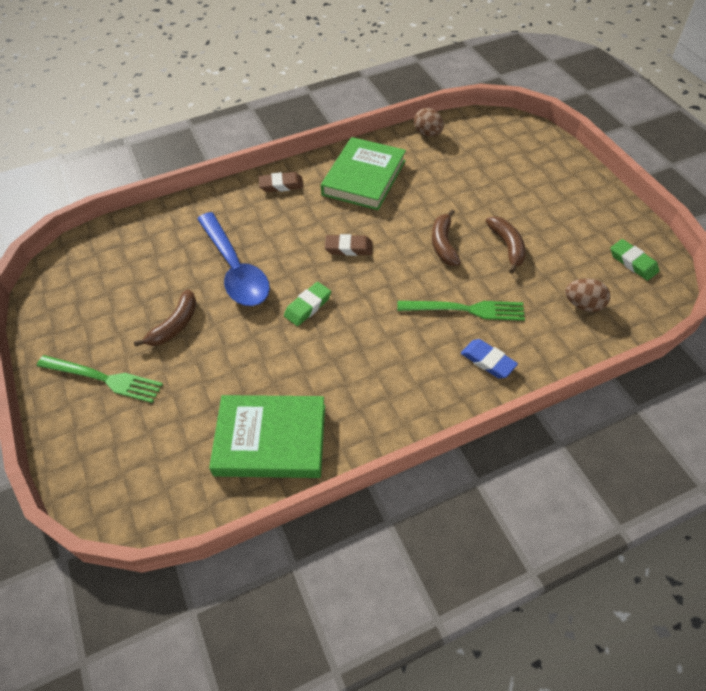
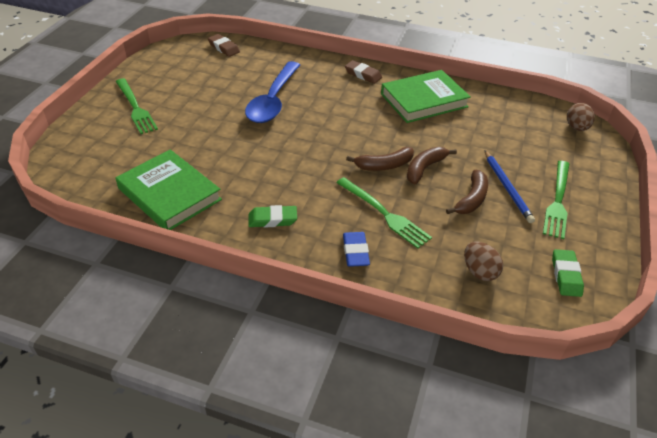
camera: 40 degrees right, 10 degrees down
(175, 325) = (203, 107): brown banana -> brown banana (384, 165)
(308, 306) = (286, 145): green eraser -> green eraser (272, 219)
(349, 248) = (356, 131): brown eraser -> brown eraser (223, 48)
(428, 133) = (509, 101): brown egg -> brown egg (576, 128)
(518, 217) = (507, 188): none -> blue pencil
(561, 204) = (557, 201): none -> green fork

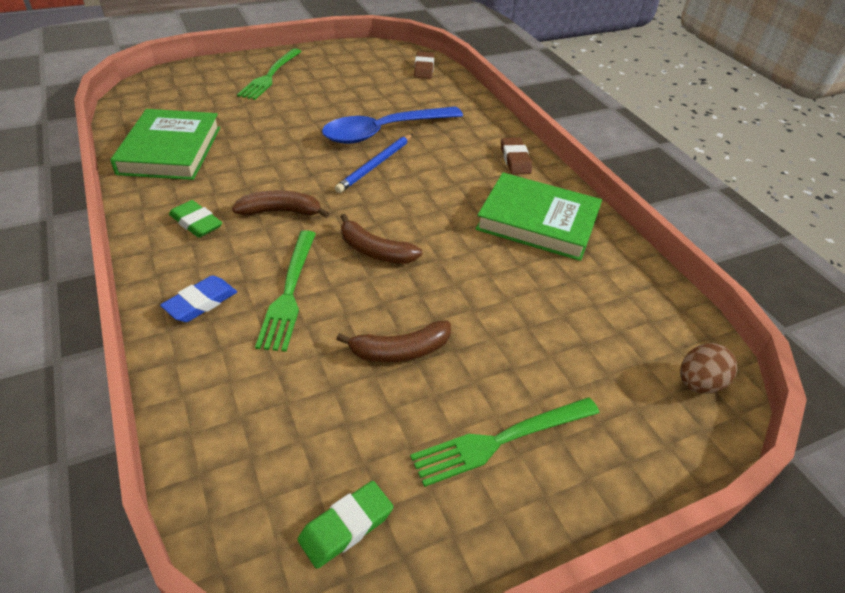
camera: 45 degrees right, 0 degrees up
(424, 168) = (410, 283): brown banana -> brown banana (281, 211)
(479, 271) = (265, 426): brown egg -> none
(507, 188) = (465, 373): blue pencil -> blue pencil (375, 165)

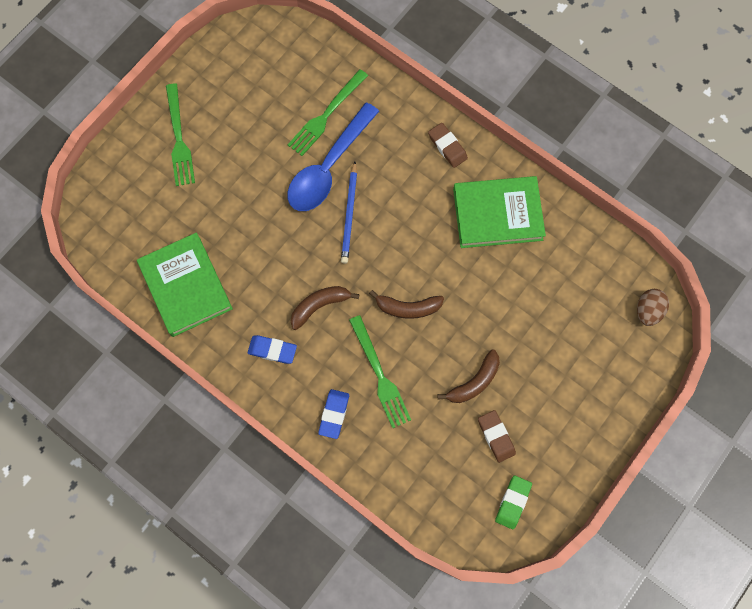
camera: 25 degrees left, 30 degrees up
(196, 223) = (272, 350): green eraser -> blue eraser
(423, 68) = (301, 48): brown eraser -> brown eraser (496, 436)
(501, 440) = (560, 411): green fork -> green fork (326, 115)

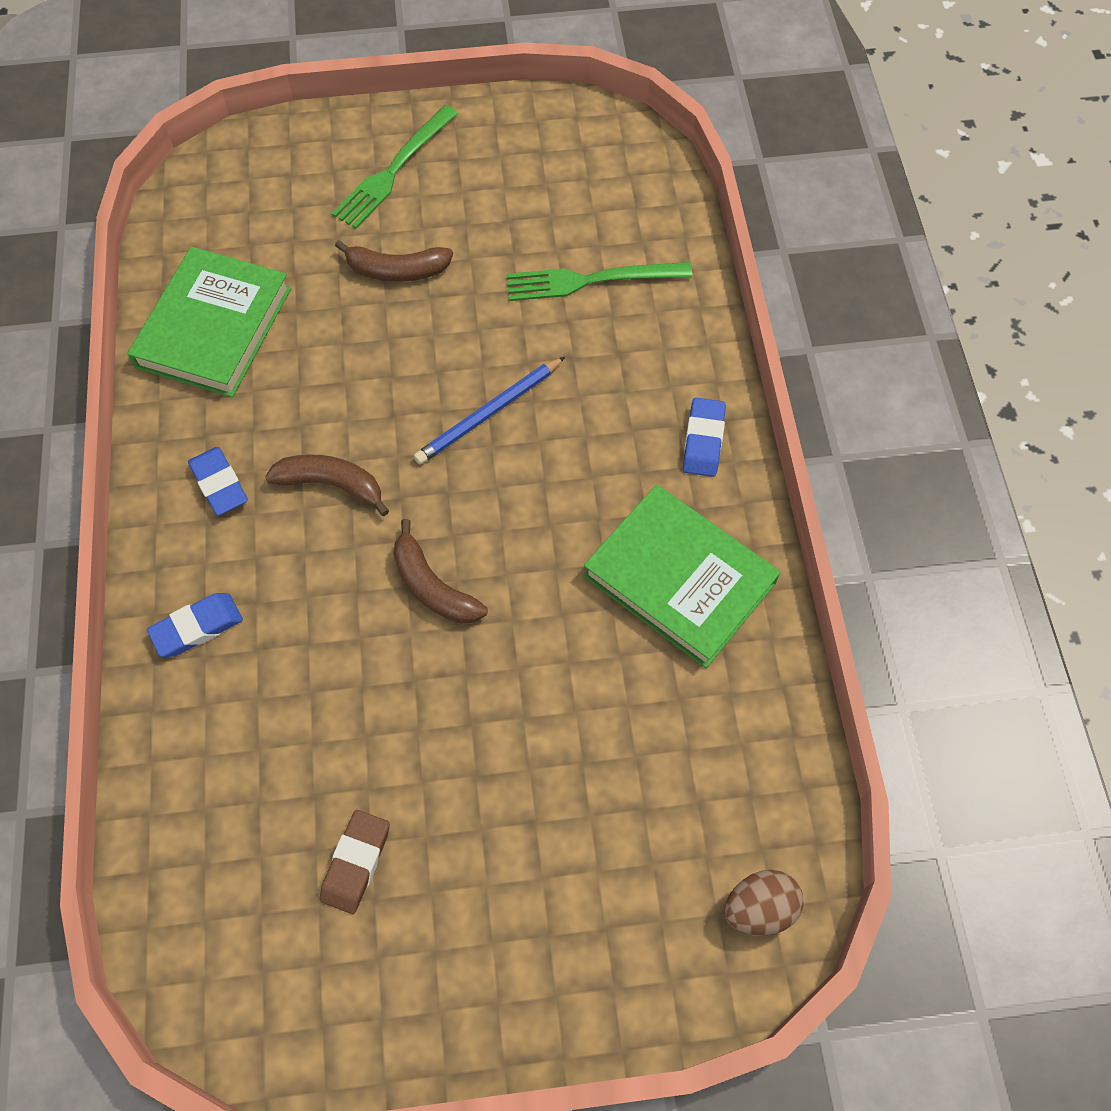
camera: 45 degrees right, 10 degrees down
(328, 167) = (526, 339): blue spoon -> none
(379, 375) = (304, 634): green fork -> none
(447, 147) = (703, 440): brown eraser -> blue eraser
(474, 382) = (409, 762): brown banana -> brown banana (397, 270)
(512, 502) = (277, 976): green eraser -> none

